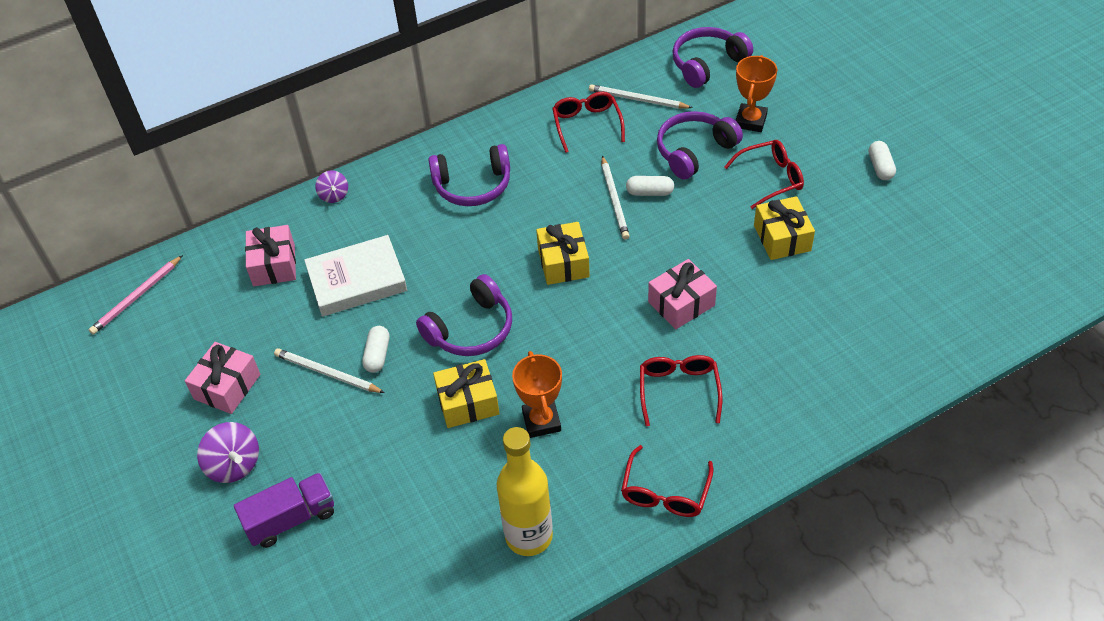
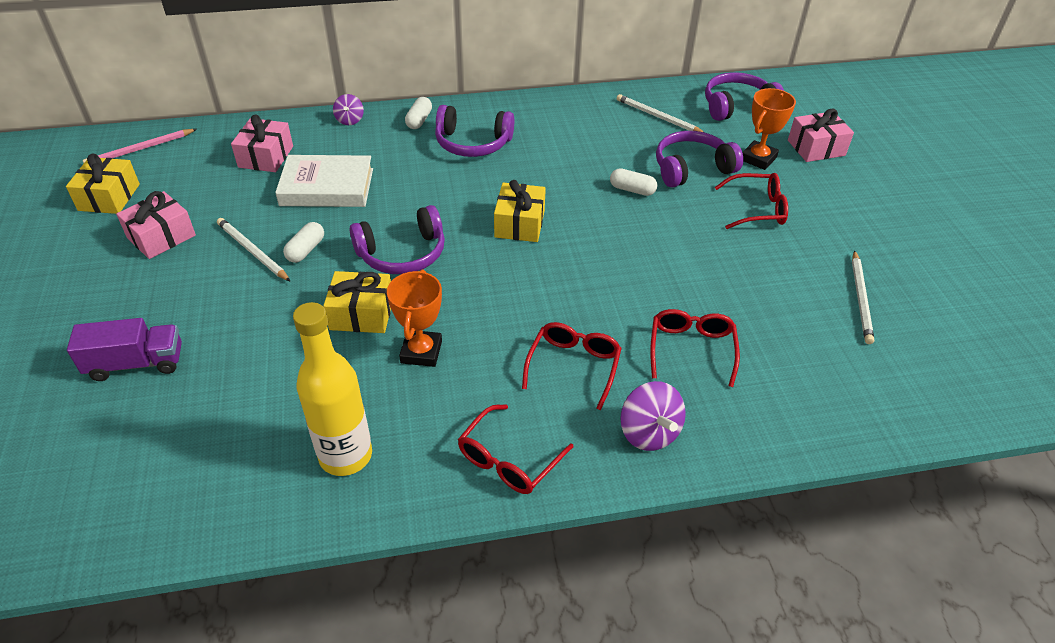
camera: 15 degrees right, 5 degrees down
(234, 465) = (121, 301): purple spinning top -> purple spinning top (649, 432)
(587, 124) = (601, 124): red glasses -> red glasses (691, 349)
(614, 199) = (595, 187): white pencil -> white pencil (860, 298)
(681, 303) = (616, 289): pink gift -> pink gift (816, 148)
(782, 238) = (746, 261): yellow gift -> yellow gift (109, 197)
(880, 167) = (875, 228): white capsule -> white capsule (419, 120)

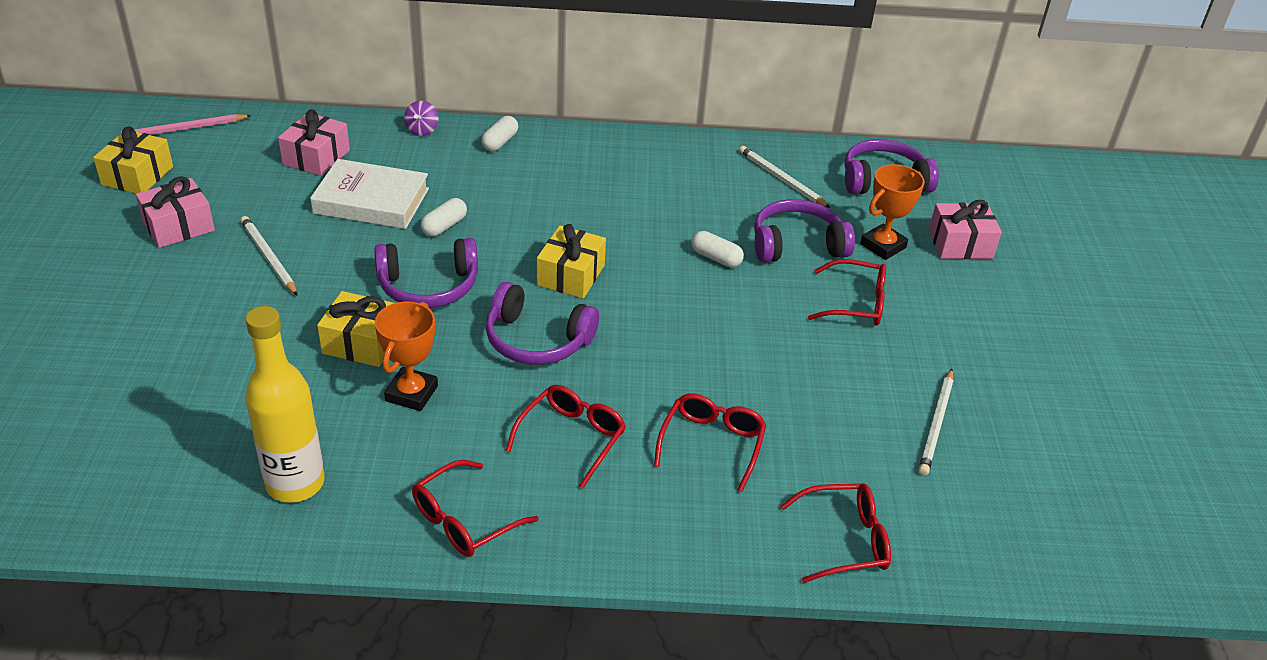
camera: 10 degrees right, 5 degrees down
(136, 363) = (113, 352): purple truck -> none
(306, 250) = (325, 265): white capsule -> white capsule (444, 226)
(472, 143) = (551, 177): purple headphones -> purple headphones (537, 340)
(649, 432) = (627, 522): purple spinning top -> none
(832, 413) = (845, 540): none -> red glasses

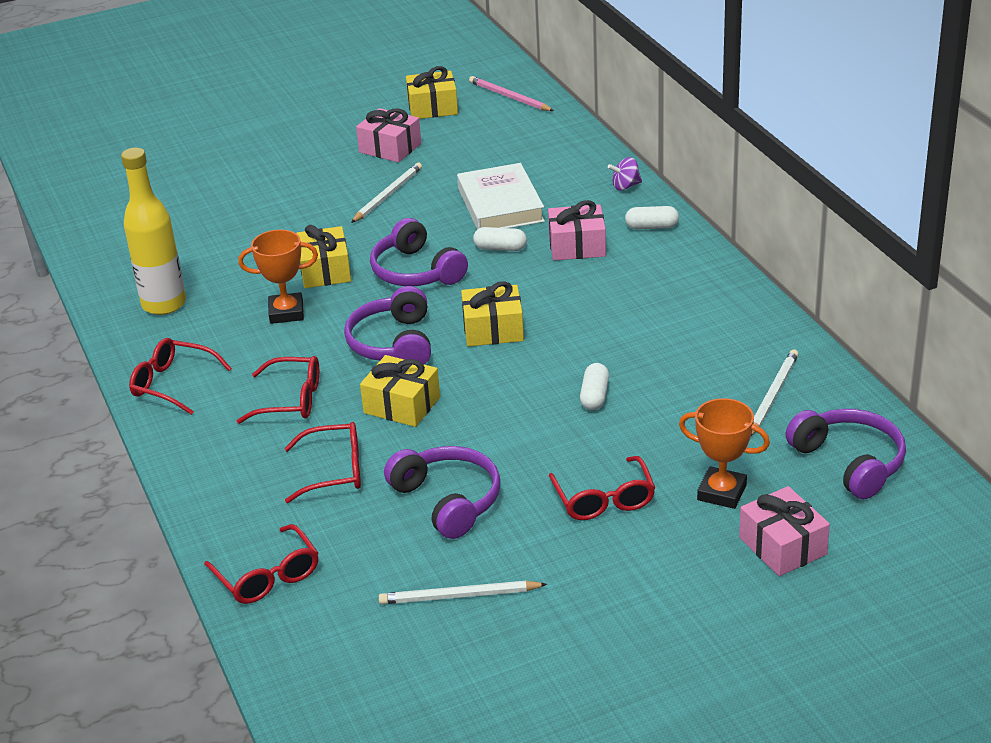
camera: 70 degrees right, 5 degrees down
(316, 157) = (533, 160): pink gift -> pink gift (577, 246)
(641, 367) = (402, 405): none -> yellow gift
(797, 245) = (665, 437): purple headphones -> purple headphones (448, 500)

